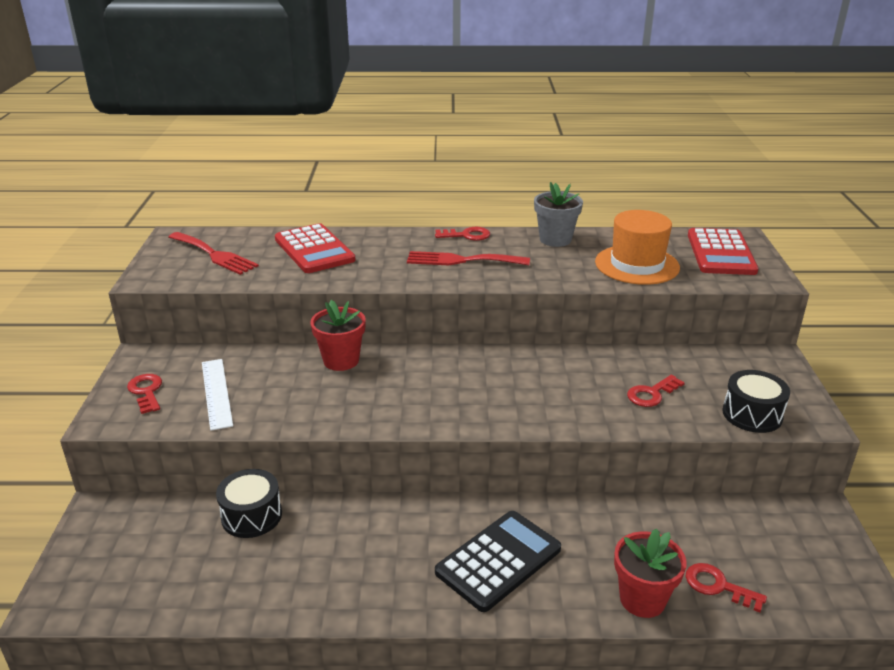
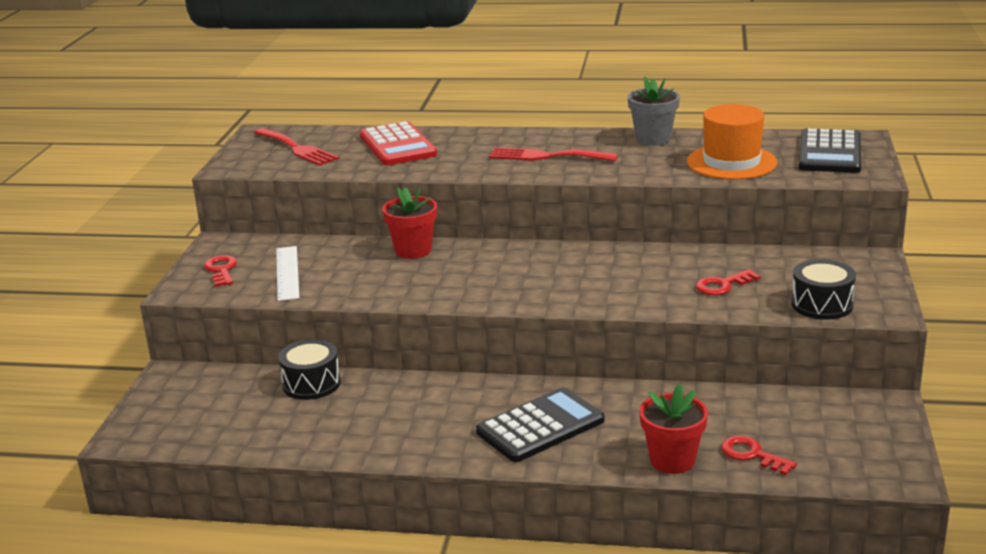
camera: 10 degrees right, 5 degrees down
(466, 235) = (559, 134): red key -> none
(721, 253) = (830, 153): red calculator -> black calculator

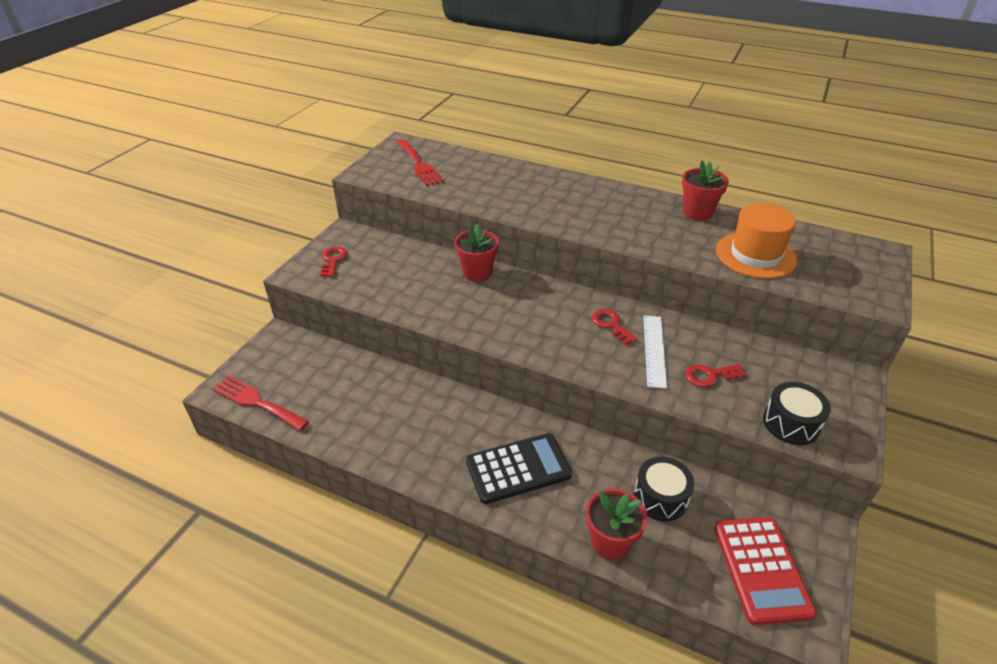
camera: 15 degrees right, 15 degrees up
(287, 273) = (377, 274): white ruler -> white ruler (654, 350)
(311, 383) = (369, 372): black drum -> black drum (660, 497)
(398, 145) = (493, 177): red calculator -> red calculator (761, 569)
(546, 156) = (602, 213): red fork -> red fork (257, 402)
(653, 139) = (697, 213): grey flower pot -> red flower pot
(752, 455) = (681, 557): red key -> red key (611, 325)
(830, 153) = (848, 263): black calculator -> none

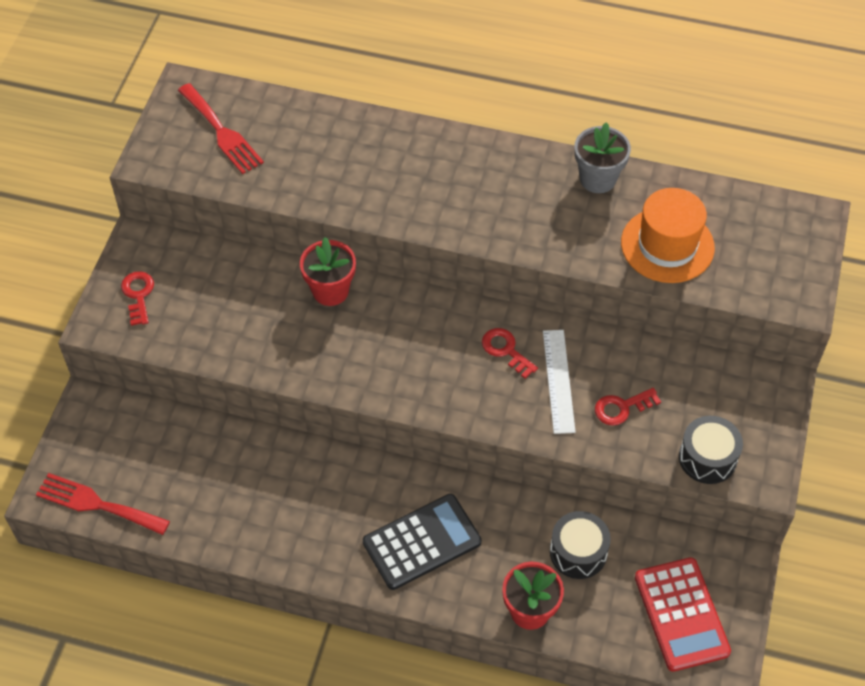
camera: 10 degrees left, 15 degrees up
(697, 213) = (597, 179): red flower pot -> grey flower pot

